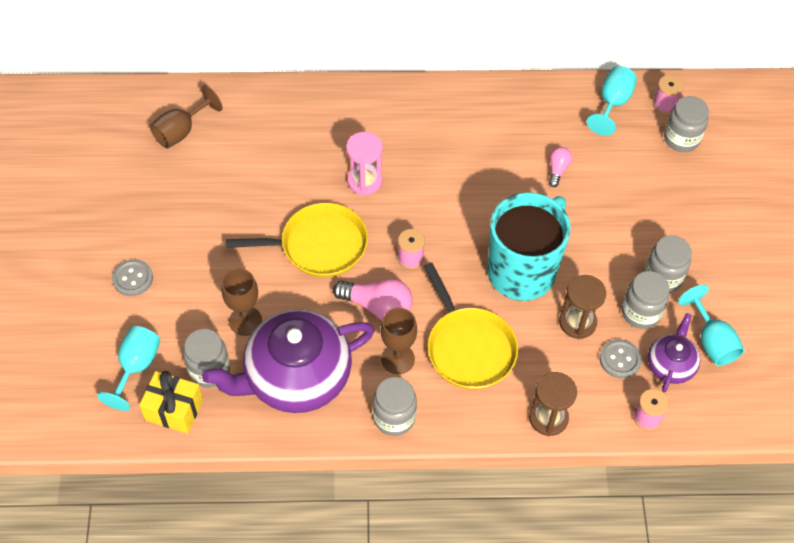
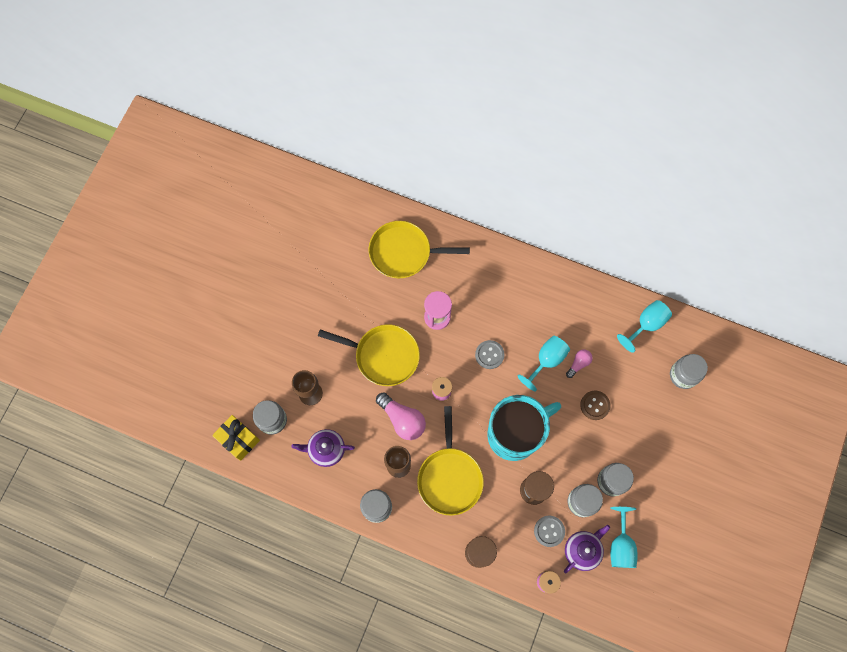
camera: 25 degrees right, 15 degrees up
(132, 278) = (250, 330): grey button -> grey button (489, 355)
(136, 367) = (227, 398): turquoise goblet -> turquoise goblet (547, 361)
(181, 131) = (328, 225): brown goblet -> none
(289, 128) = (403, 252): none -> yellow pan
(296, 377) = (326, 449): purple teapot -> purple teapot, size x0.49
(599, 205) = (595, 405): none -> brown button
(664, 104) = (685, 341): pink spool -> none

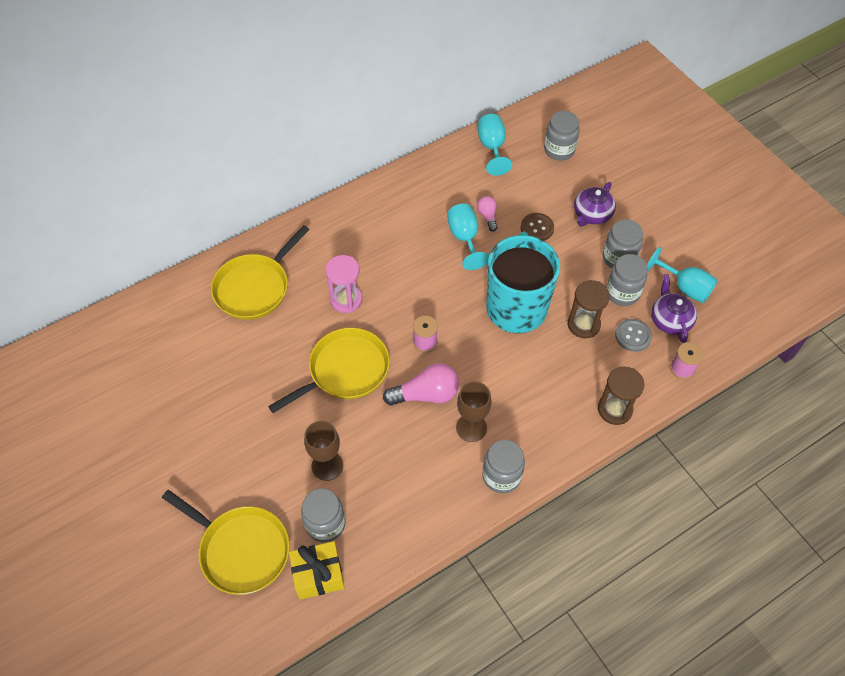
camera: 55 degrees left, 15 degrees down
(326, 449) = (401, 488): purple teapot -> purple teapot (592, 214)
(449, 478) = (519, 388): yellow pan -> yellow pan (241, 550)
(489, 355) = (421, 280): grey button -> none

